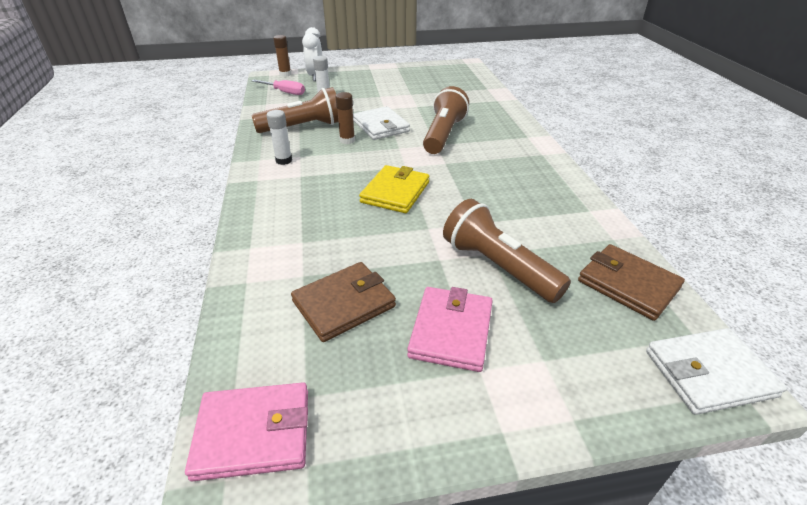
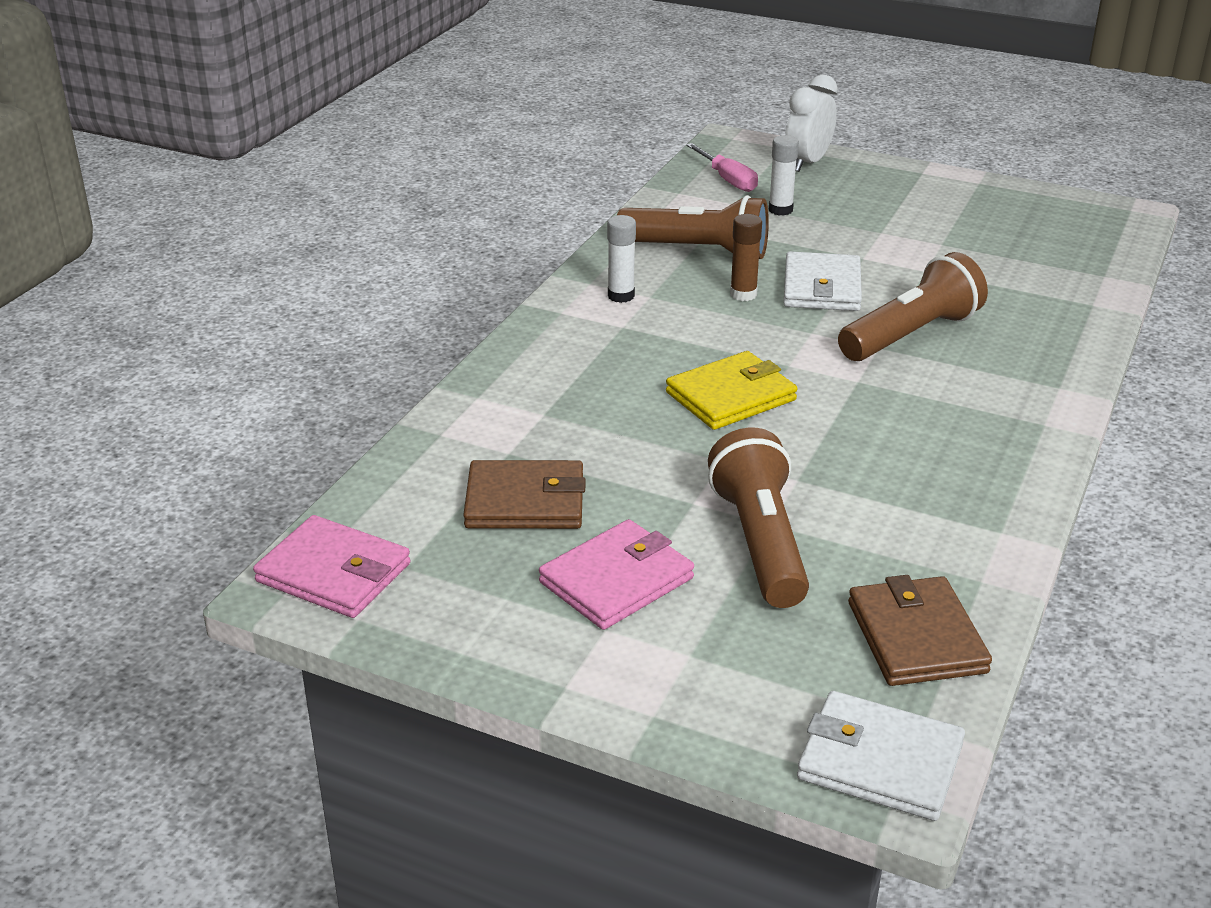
camera: 35 degrees right, 5 degrees down
(285, 74) = (761, 144): brown glue stick -> none

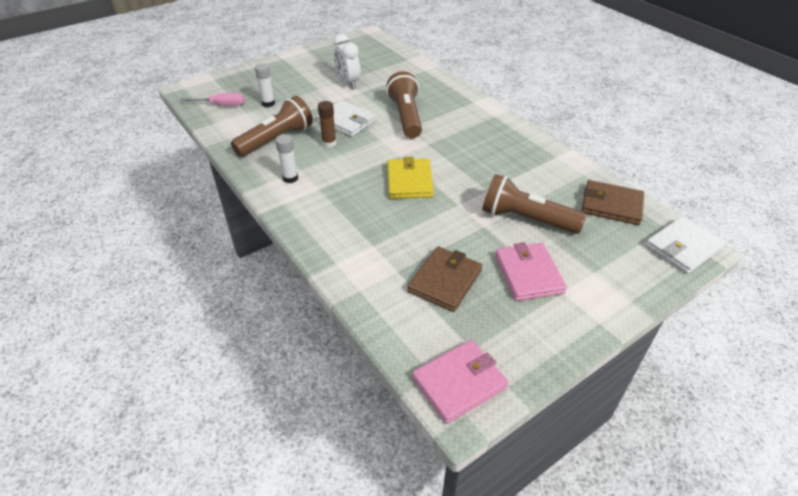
camera: 60 degrees left, 10 degrees up
(807, 163) = (236, 79): white clock -> white clock (348, 83)

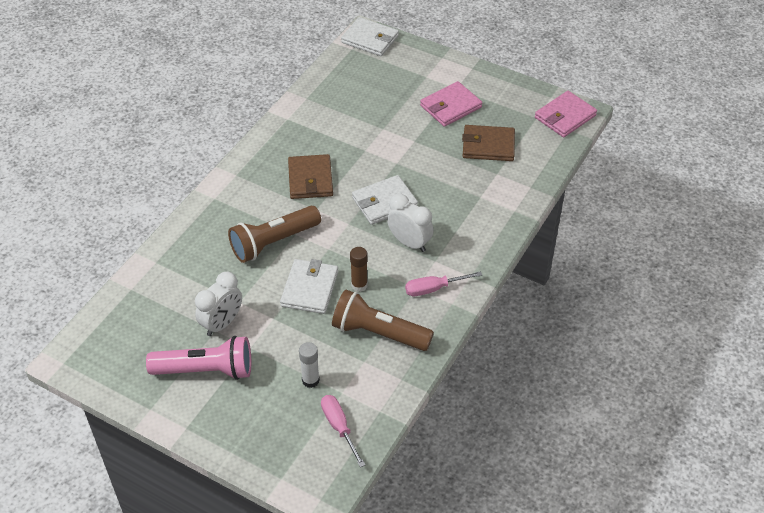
camera: 115 degrees left, 5 degrees up
(290, 178) = (433, 289): white glue stick -> pink screwdriver
(316, 71) = (206, 370): none -> pink flashlight
(350, 181) = (409, 243): none -> white clock
(409, 181) = (384, 202): yellow wallet -> white wallet
(459, 383) = (565, 116): pink wallet -> pink wallet turned 75 degrees counterclockwise
(526, 219) = (389, 120): brown flashlight -> none
(611, 205) = (341, 78): brown wallet -> brown wallet (310, 179)

